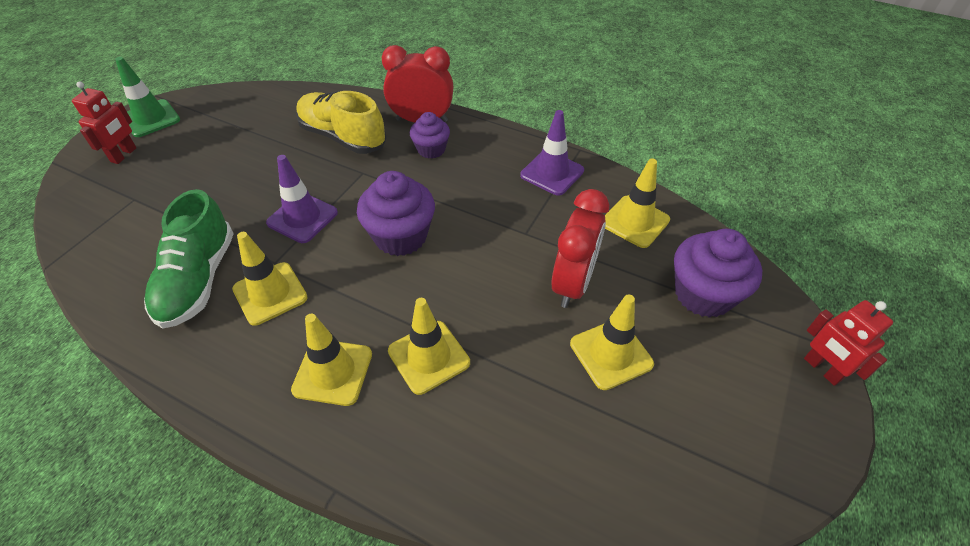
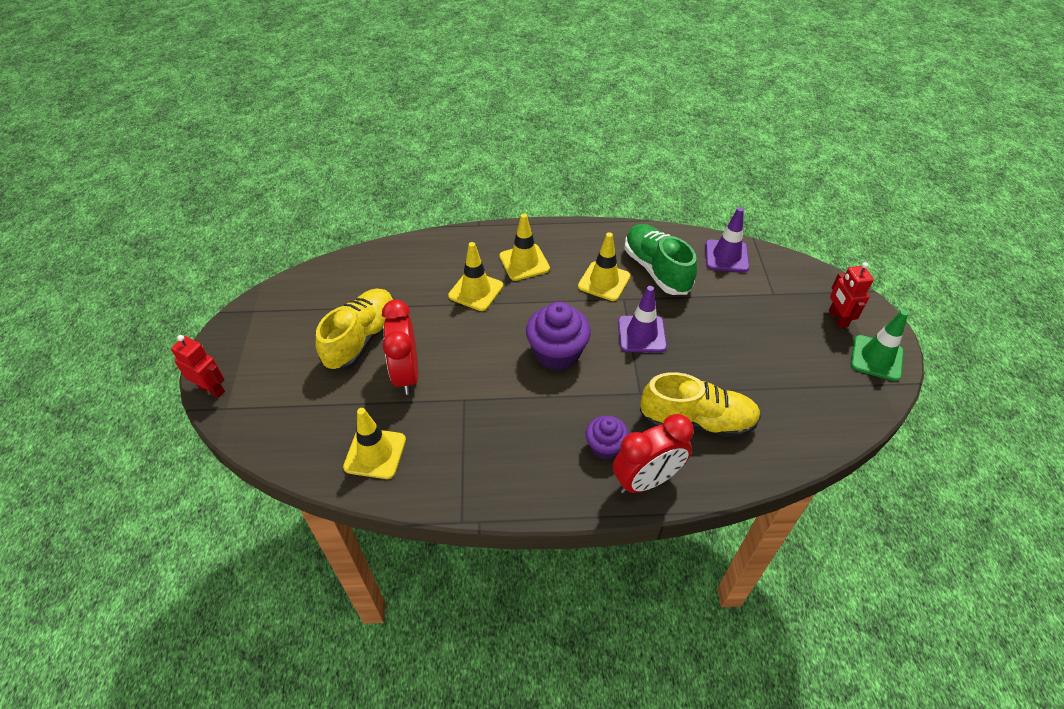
camera: 150 degrees right, 0 degrees up
(552, 173) = (474, 474): purple traffic cone -> purple traffic cone (726, 256)
(611, 354) = (361, 339): yellow traffic cone -> yellow shoe
(703, 294) = (303, 409): purple cupcake -> none

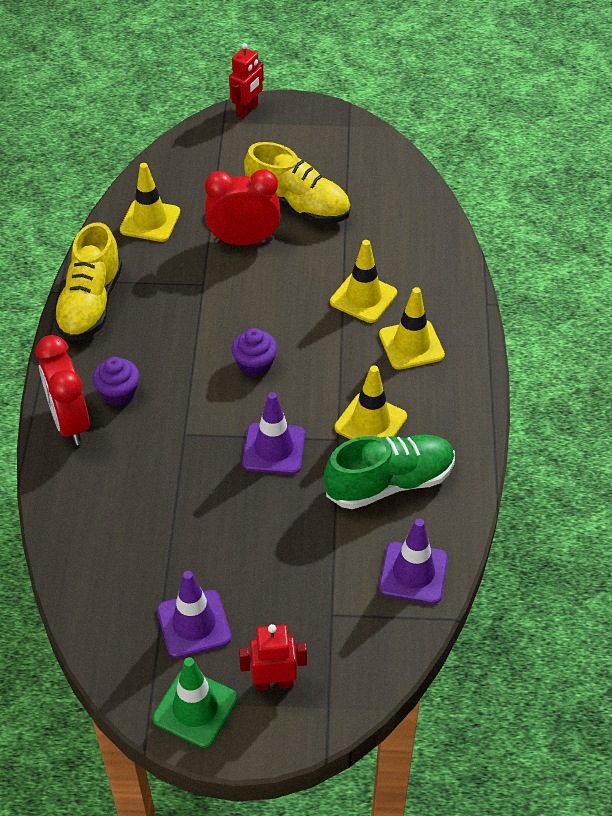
camera: 95 degrees right, 0 degrees up
(557, 353) = (255, 365): purple cupcake -> purple cupcake, size x0.61
(697, 421) = (134, 481): yellow shoe -> yellow shoe (90, 304)
(812, 366) = (194, 624): none -> purple traffic cone

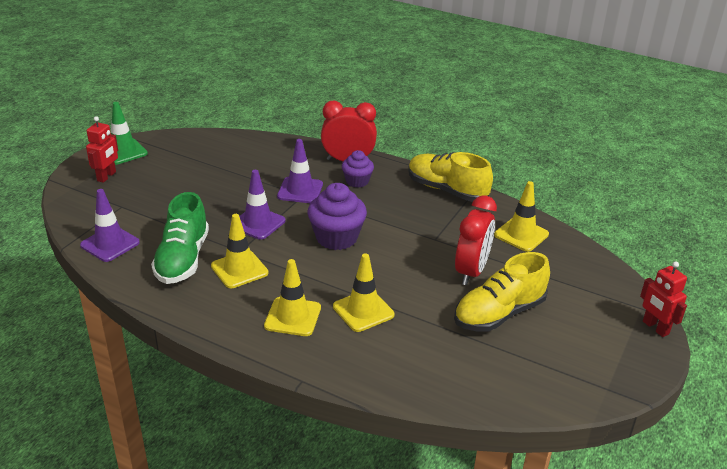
camera: 115 degrees right, 15 degrees down
(194, 624) = (170, 164): purple traffic cone -> purple traffic cone (300, 190)
(255, 365) = (336, 238): purple cupcake -> purple cupcake, size x1.64

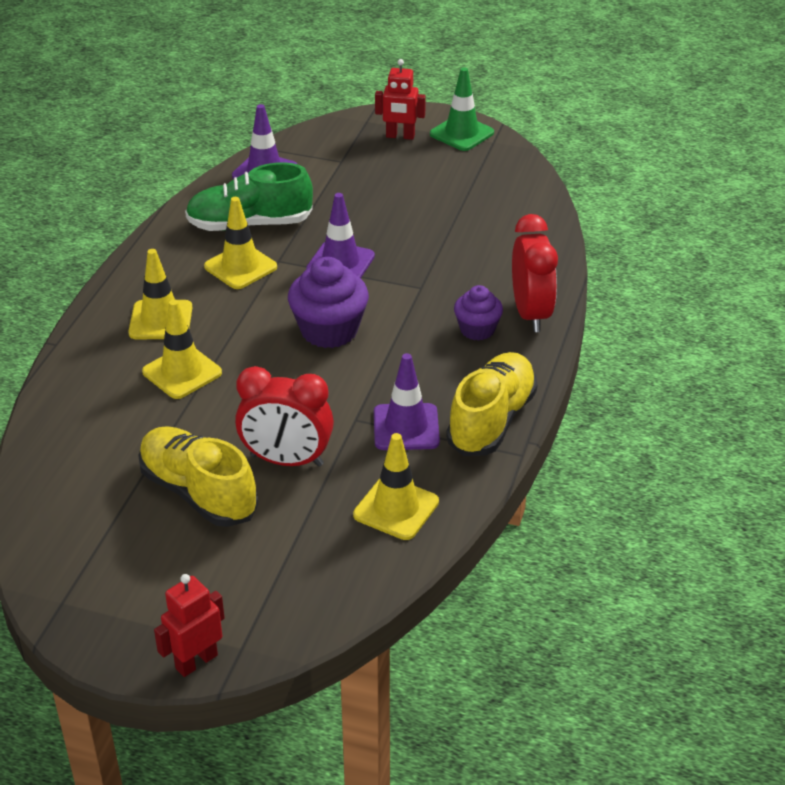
camera: 80 degrees right, 5 degrees up
(300, 190) = (430, 283): purple traffic cone -> purple traffic cone (406, 427)

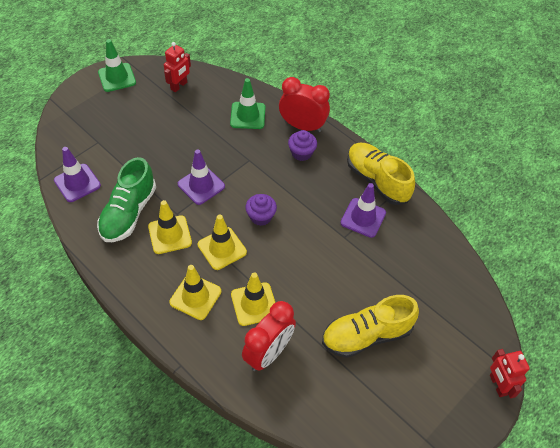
camera: 65 degrees left, 15 degrees up
(286, 460) = (361, 282): red clock -> red clock (268, 353)
(329, 330) = (261, 217): purple cupcake -> purple cupcake, size x0.61
(396, 508) = (423, 249): yellow traffic cone -> yellow traffic cone (222, 248)
(400, 136) = (95, 104): red robot -> red robot (179, 86)
(501, 258) = (247, 115): none -> green traffic cone

